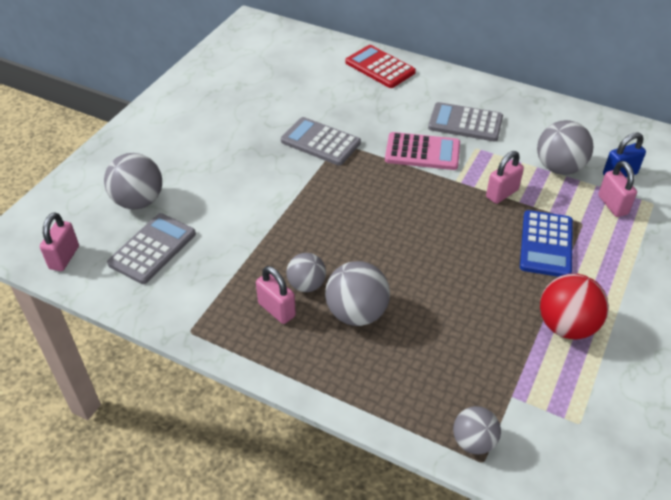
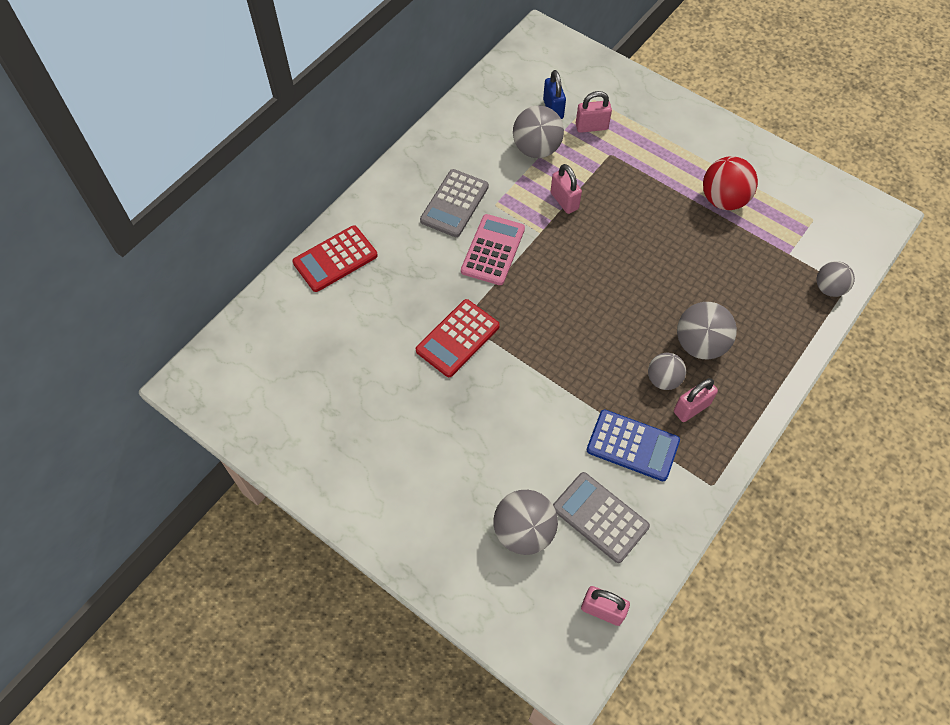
camera: 80 degrees left, 15 degrees up
(320, 142) = (457, 338): grey calculator -> red calculator
(546, 244) = (633, 187): blue calculator -> blue calculator (632, 445)

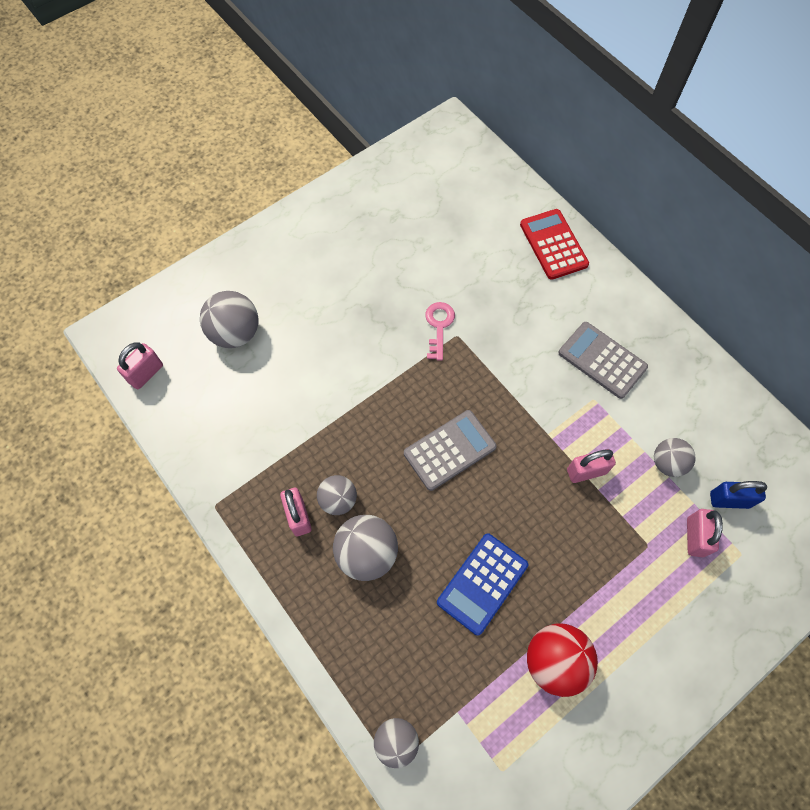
camera: 105 degrees right, 5 degrees up
(457, 338) = (439, 326): red calculator -> pink key
(493, 250) = (534, 382): pink calculator -> none
(536, 149) = (667, 463): grey ball -> grey ball, size x0.64
(600, 517) = (223, 396): grey calculator -> grey calculator (449, 450)
(632, 445) = (279, 446): blue calculator -> blue calculator (482, 583)

